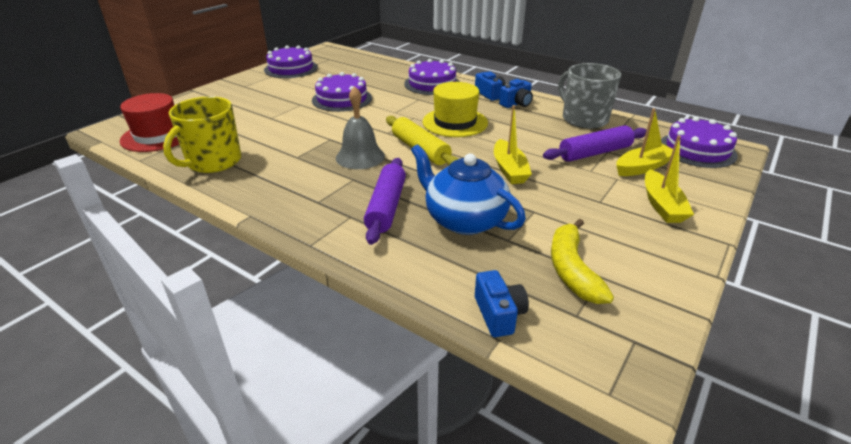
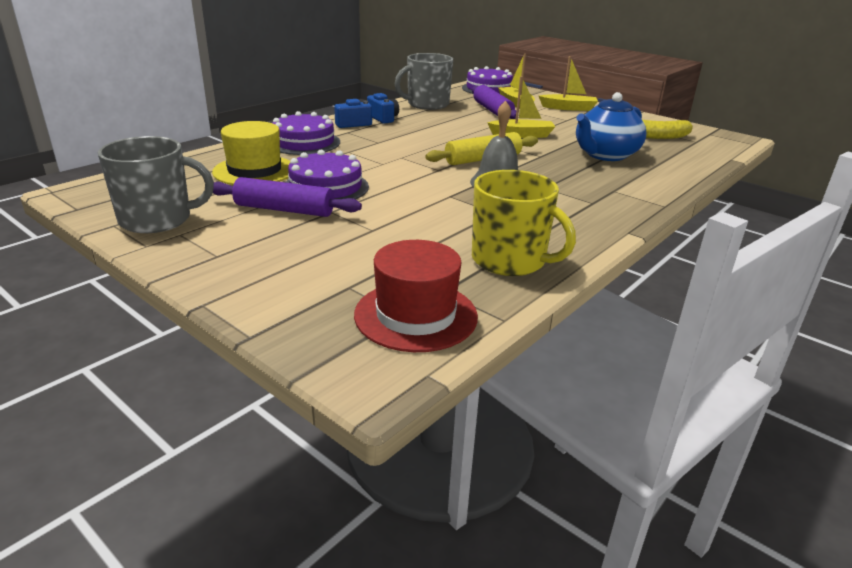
camera: 85 degrees left, 5 degrees down
(291, 68) = (157, 219): purple cake -> grey mug
(386, 207) = (594, 177): purple rolling pin -> purple rolling pin (284, 210)
(455, 122) = (421, 142): yellow hat -> yellow hat (254, 171)
(499, 314) = (709, 156): blue camera -> none

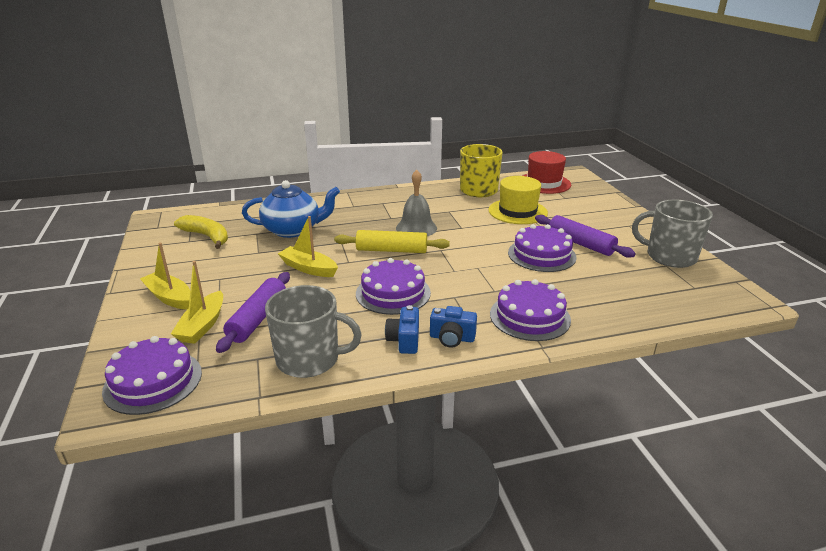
camera: 145 degrees left, 0 degrees up
(254, 171) = (593, 287): yellow hat -> yellow hat (517, 211)
(429, 135) = (393, 293): none -> purple cake

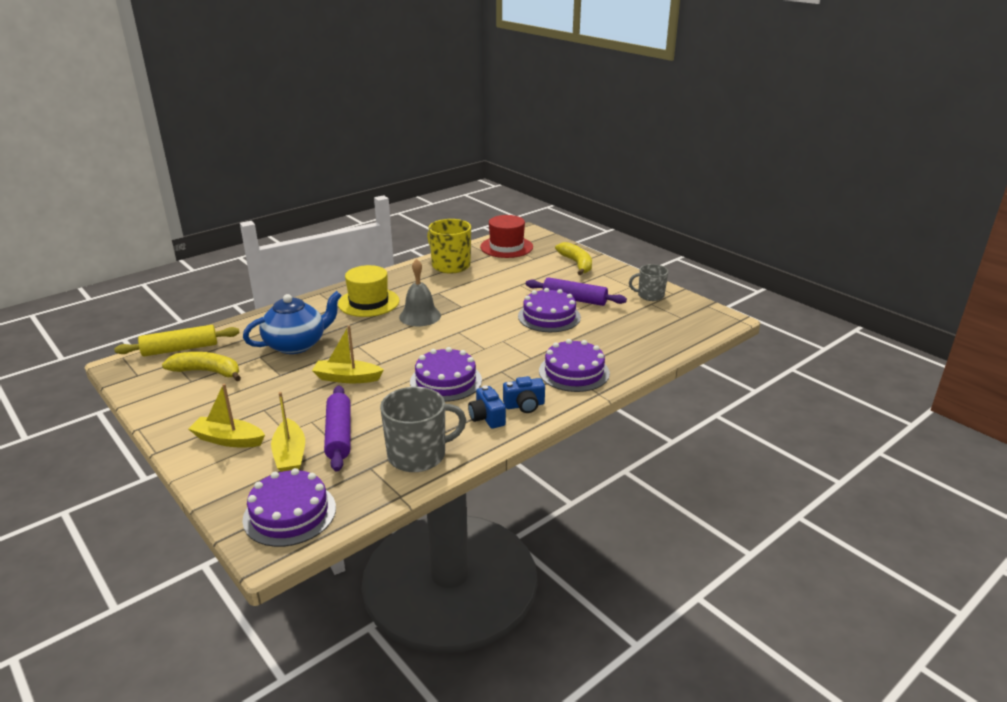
camera: 25 degrees left, 0 degrees up
(391, 250) = (413, 342): yellow rolling pin -> yellow rolling pin (180, 349)
(517, 211) = (501, 280): yellow hat -> yellow hat (368, 302)
(606, 210) = (576, 264): none -> yellow banana
(669, 256) = (650, 295): grey mug -> grey mug, size x0.62

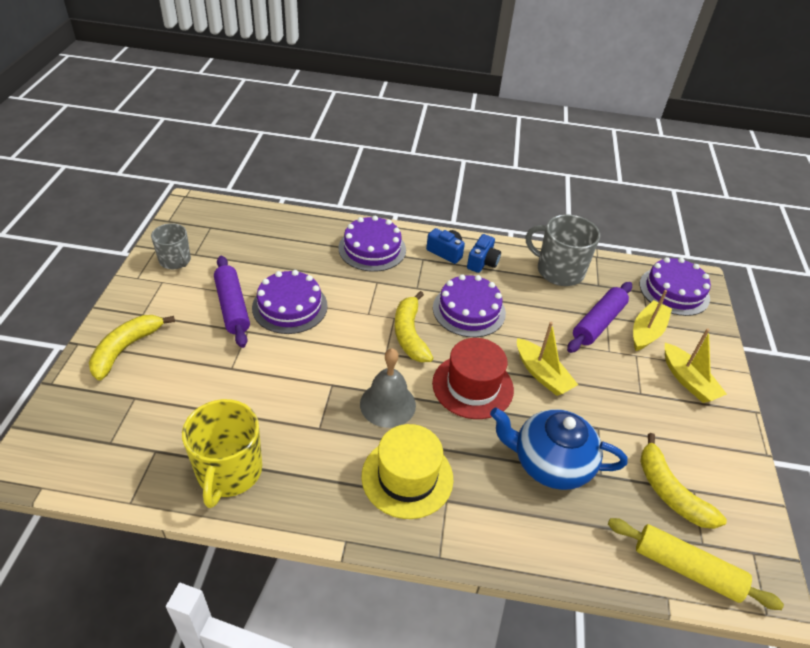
camera: 135 degrees left, 15 degrees up
(460, 347) = (410, 334): none -> yellow banana
(506, 247) = (112, 450): red hat -> red hat (472, 386)

